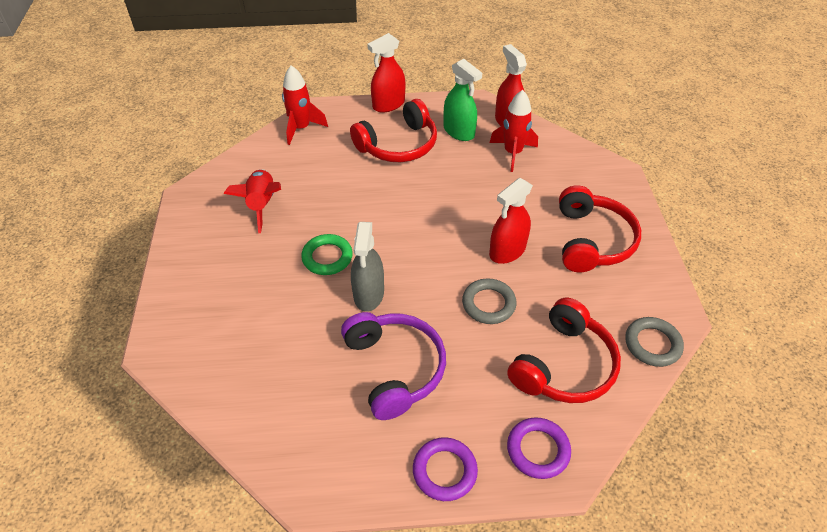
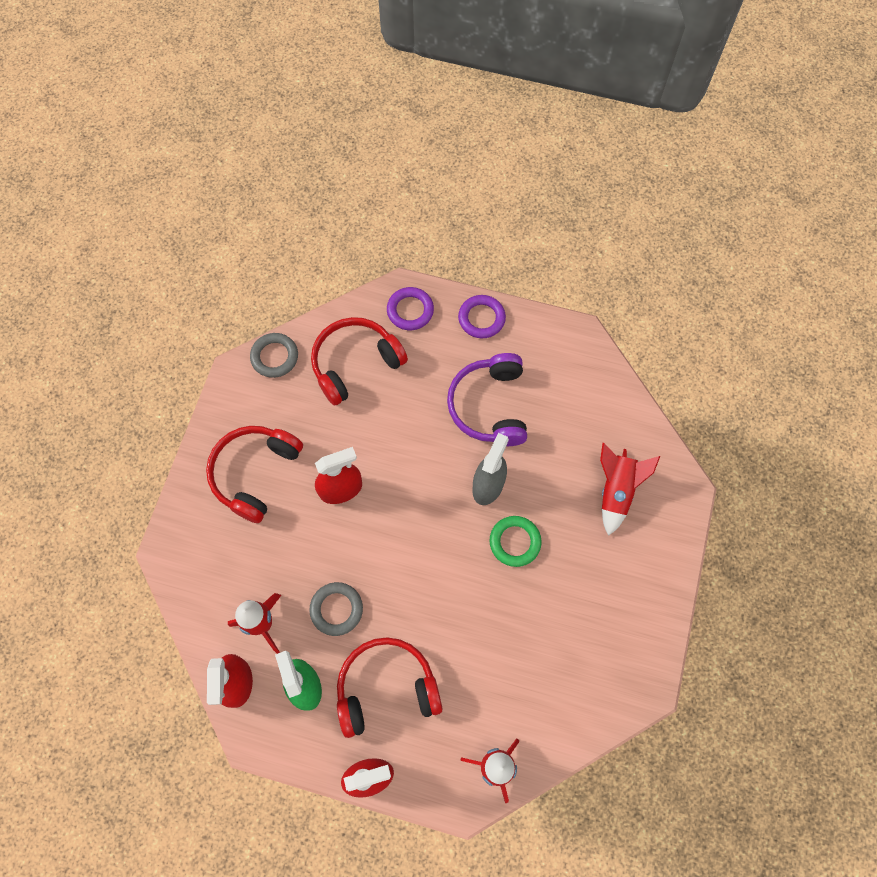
camera: 160 degrees left, 20 degrees up
(262, 205) = (567, 641): red rocket -> red rocket (616, 490)
(488, 304) = (386, 438): grey ring -> grey ring (336, 609)

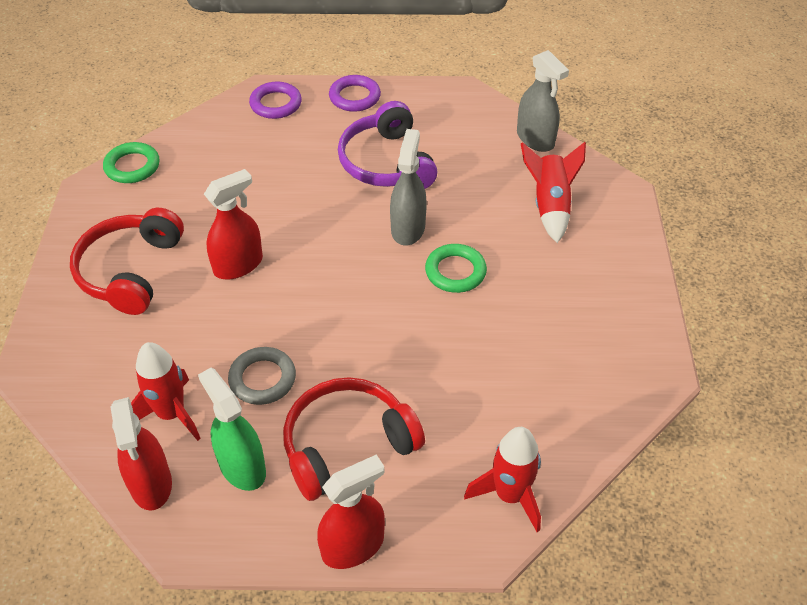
camera: 15 degrees left, 20 degrees down
(274, 357) = (132, 166): grey ring -> green ring
(355, 363) = (226, 156): red headphones -> none
(628, 409) = (535, 139): none -> grey spray bottle

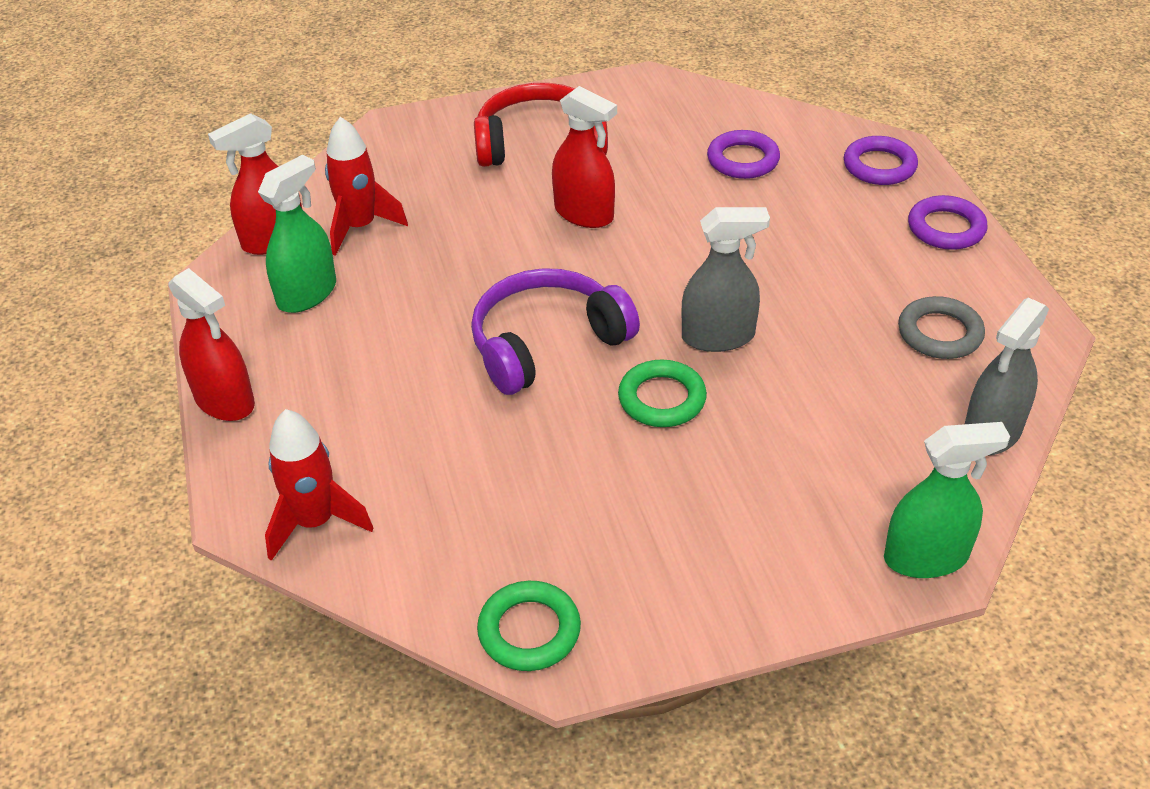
camera: 75 degrees right, 5 degrees down
(132, 166) = (696, 96): green ring -> green ring (529, 630)
(227, 164) = (743, 160): none -> purple ring
(262, 379) = (425, 277): grey ring -> grey ring (939, 333)
(347, 445) = (354, 364): red headphones -> none
(387, 163) = (832, 289): purple headphones -> purple headphones (547, 343)
(550, 206) = (849, 476): red rocket -> none
(618, 194) = (926, 557): none -> green spray bottle

